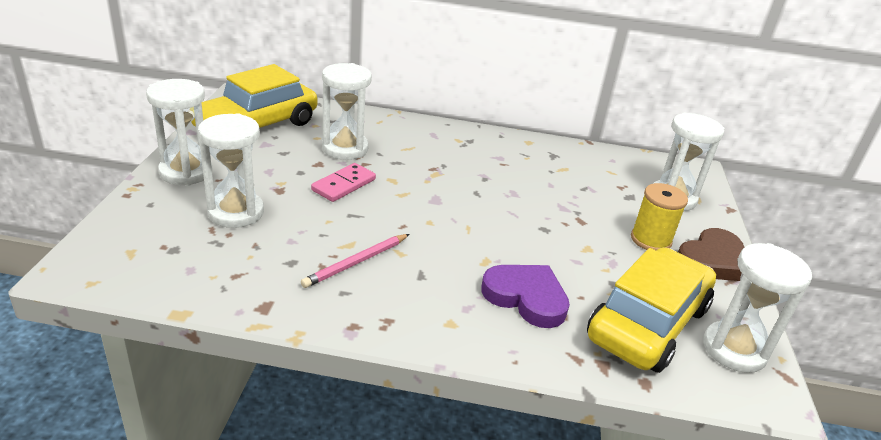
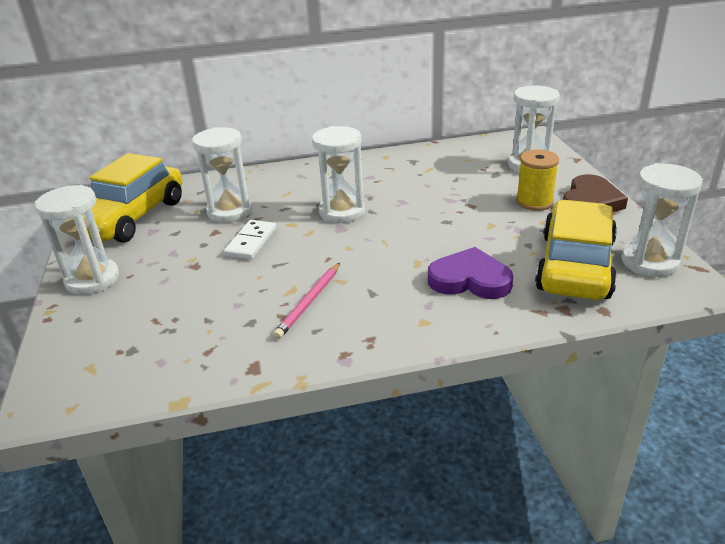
camera: 15 degrees left, 0 degrees up
(236, 212) = (168, 298): white hourglass -> white hourglass (342, 212)
(344, 185) = (251, 242): pink domino -> white domino

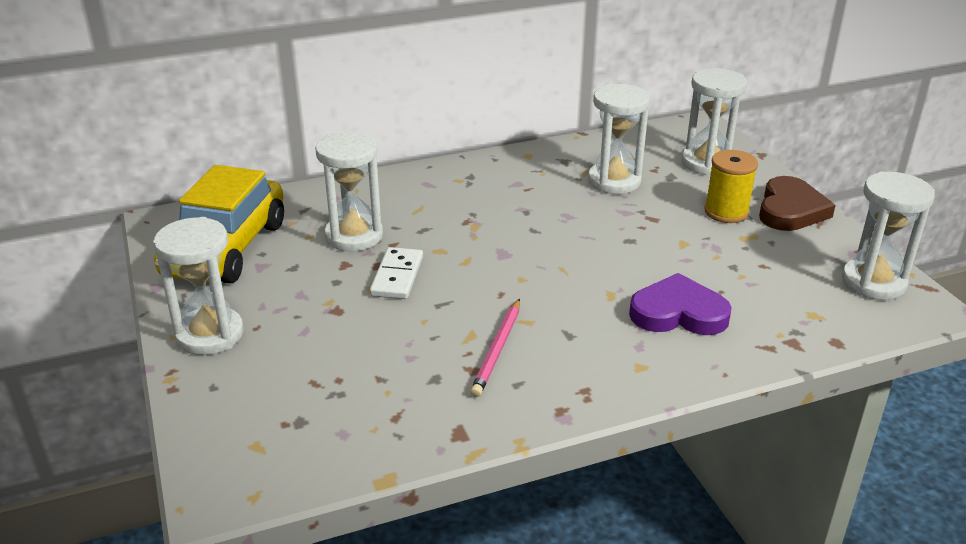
camera: 10 degrees left, 0 degrees up
(342, 212) = (497, 232): white hourglass -> white hourglass (614, 181)
(575, 265) = (792, 290): yellow car -> none

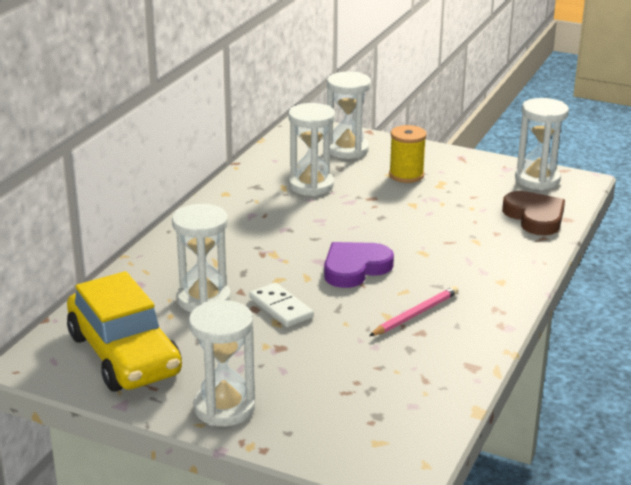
camera: 45 degrees left, 5 degrees down
(497, 349) = (415, 314): pink pencil -> pink pencil turned 105 degrees counterclockwise
(678, 313) = (473, 244): purple heart -> purple heart (355, 268)
(790, 210) = (437, 158): brown heart -> brown heart (535, 217)

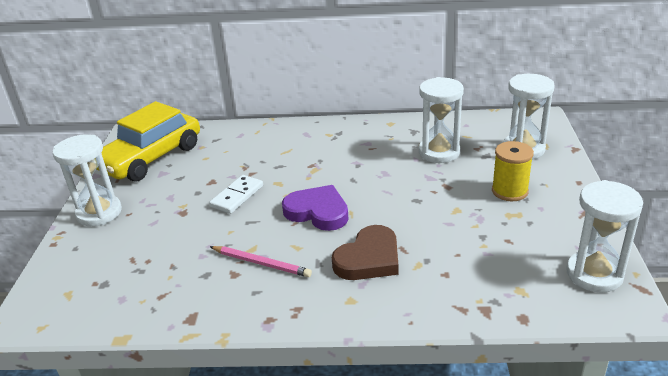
camera: 70 degrees right, 5 degrees up
(203, 299) = (232, 163): white hourglass -> none
(535, 217) = (504, 292): brown heart -> brown heart (369, 258)

